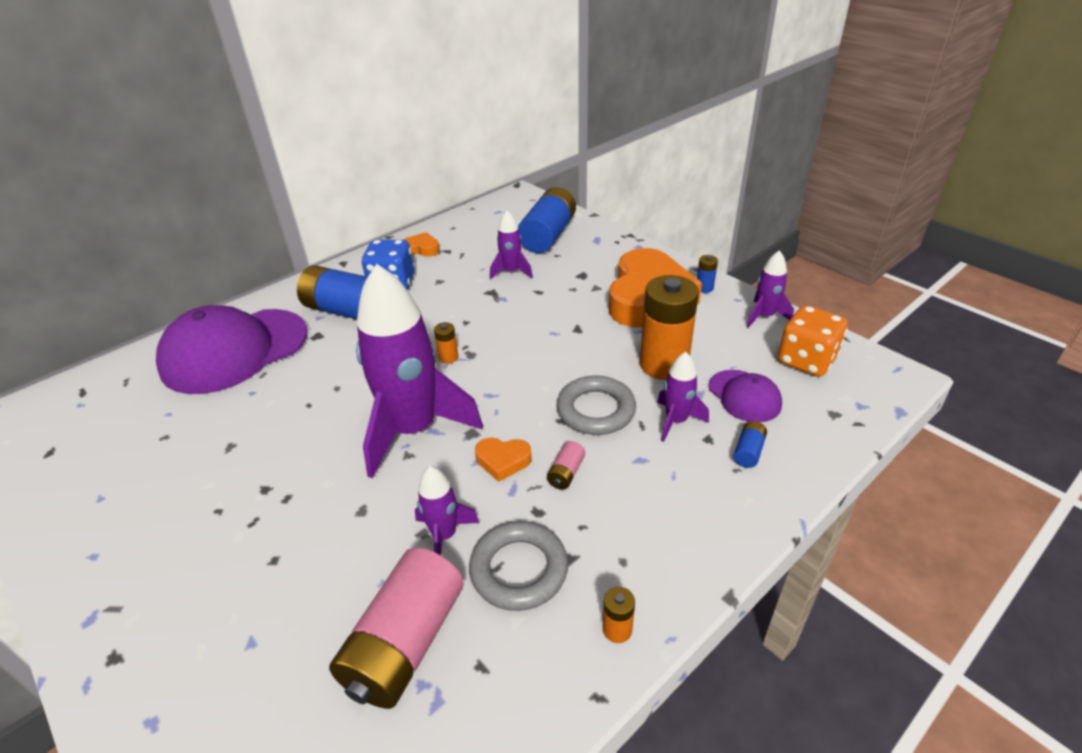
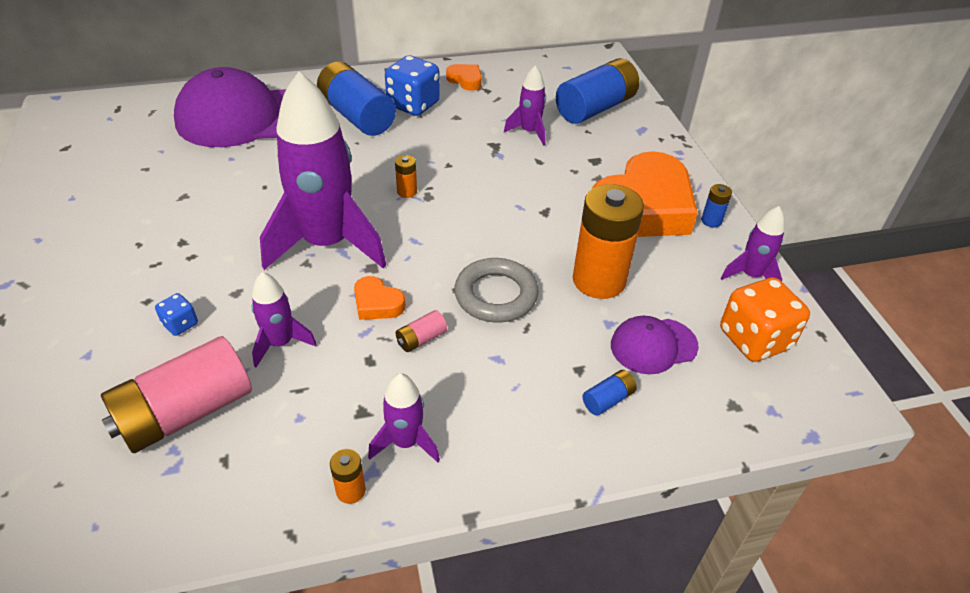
camera: 25 degrees right, 5 degrees up
(329, 565) = (180, 324): none -> blue dice
(519, 569) = (314, 400): grey ring -> none
(676, 421) = (562, 339): purple rocket -> purple rocket (406, 442)
(744, 396) = (653, 346): purple cap -> purple cap turned 75 degrees clockwise

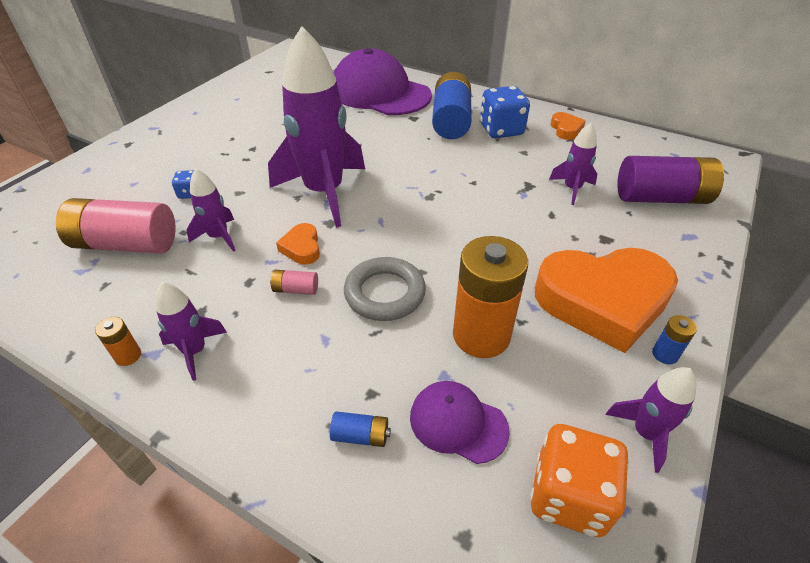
camera: 45 degrees right, 0 degrees up
(407, 192) = (419, 186): orange battery -> none
(595, 108) = (661, 198): blue battery -> purple battery

